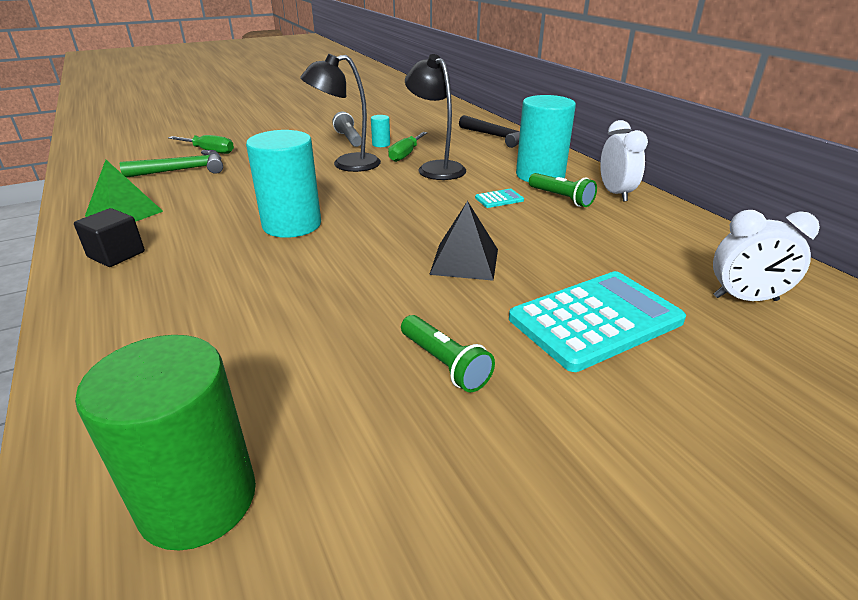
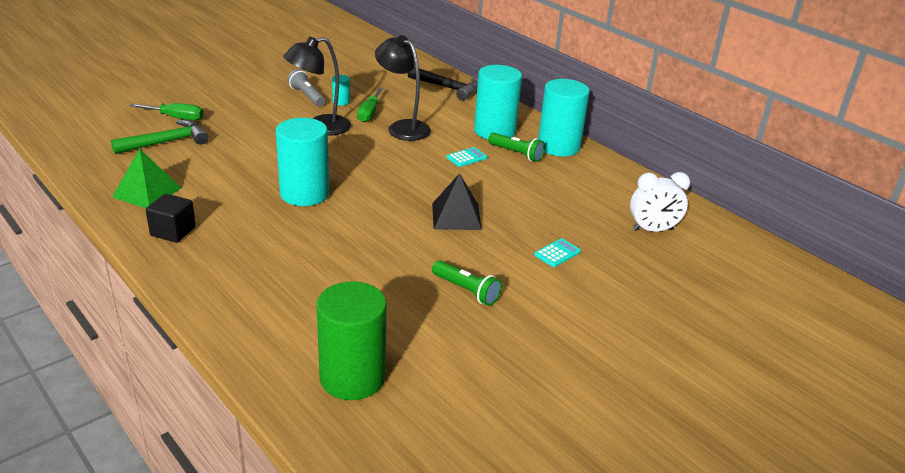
camera: 15 degrees left, 0 degrees up
(595, 320) = (557, 253): turquoise calculator -> turquoise calculator, size x0.41
(615, 193) = (558, 146): white clock -> turquoise cylinder

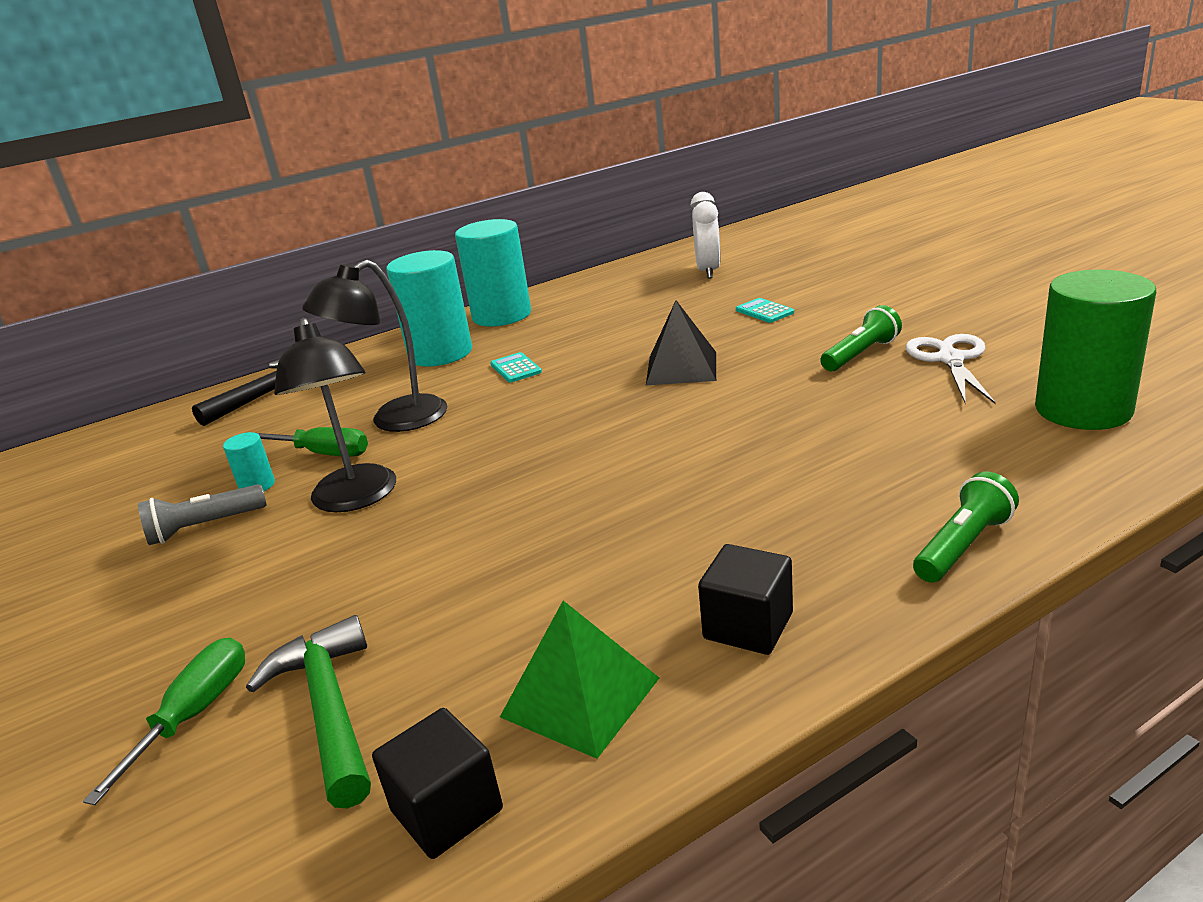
camera: 75 degrees left, 5 degrees down
(103, 170) = (447, 810): none -> black cube
(304, 193) = (607, 490): turquoise cylinder -> none
(450, 331) = (950, 359): none -> white scissors
(516, 154) = (514, 338): green flashlight -> green flashlight (963, 546)

